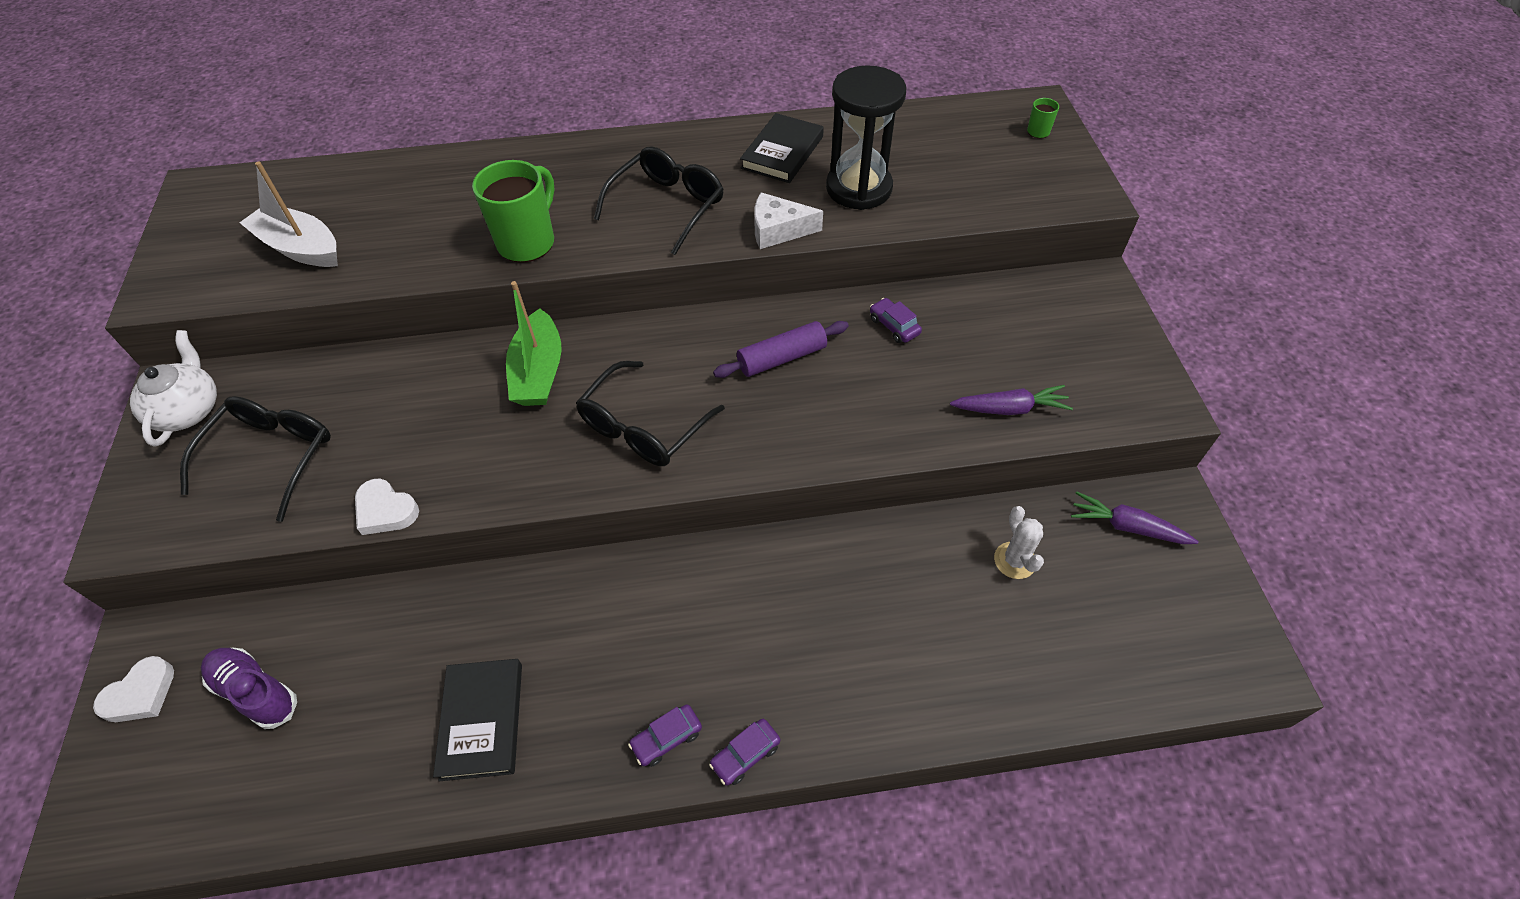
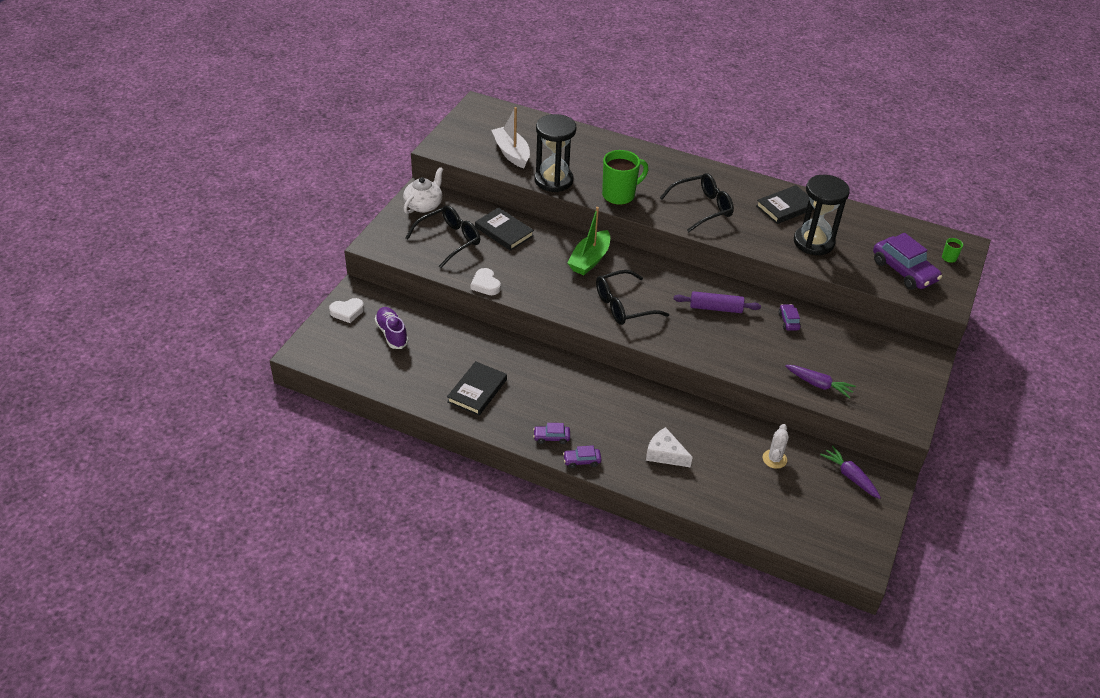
camera: 30 degrees right, 10 degrees down
(364, 391) = (504, 231): none -> black book
(402, 265) = (553, 180): none -> black hourglass
(778, 230) = (752, 243): white cheese -> white cheese (665, 454)
(1003, 176) = (904, 271): none -> purple car

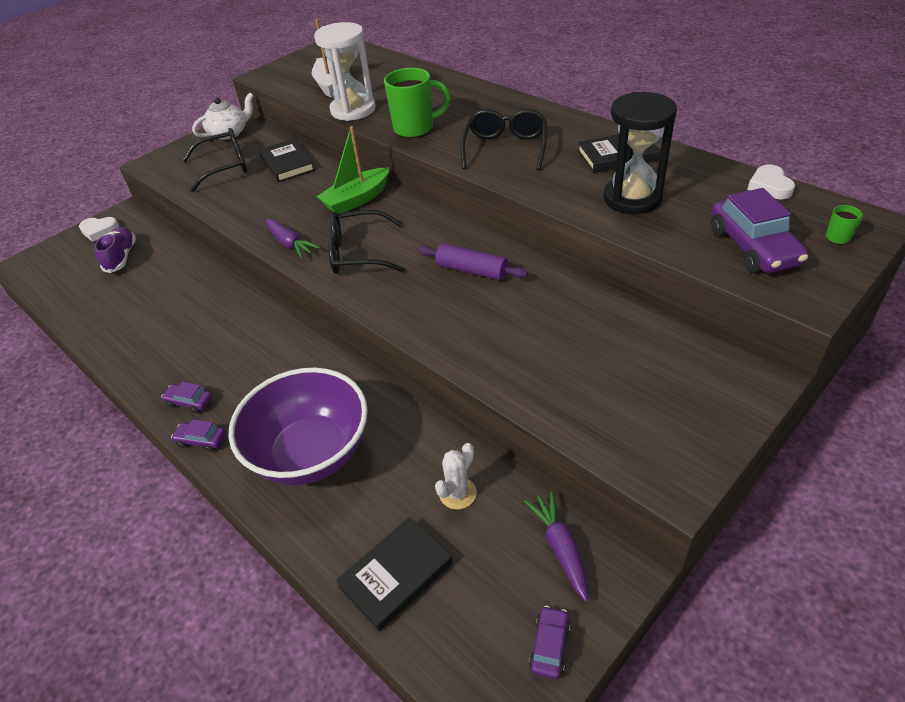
camera: 25 degrees right, 0 degrees up
(477, 391) = (154, 331): black book -> black book (396, 575)
(485, 284) = (224, 213): white heart -> white heart (769, 186)
(553, 180) = (353, 110): black hourglass -> white hourglass
(665, 454) = (311, 453): white cheese -> purple bowl
(702, 208) = (505, 148): black glasses -> black glasses turned 75 degrees counterclockwise
(788, 321) = (562, 299): purple car -> purple car (549, 646)
(818, 384) = (557, 393): purple carrot -> purple carrot (290, 243)

